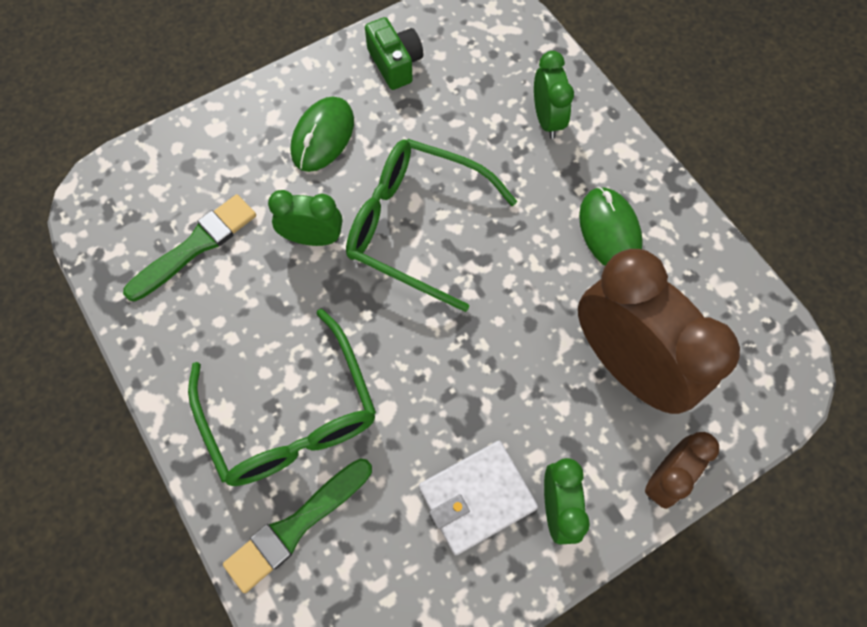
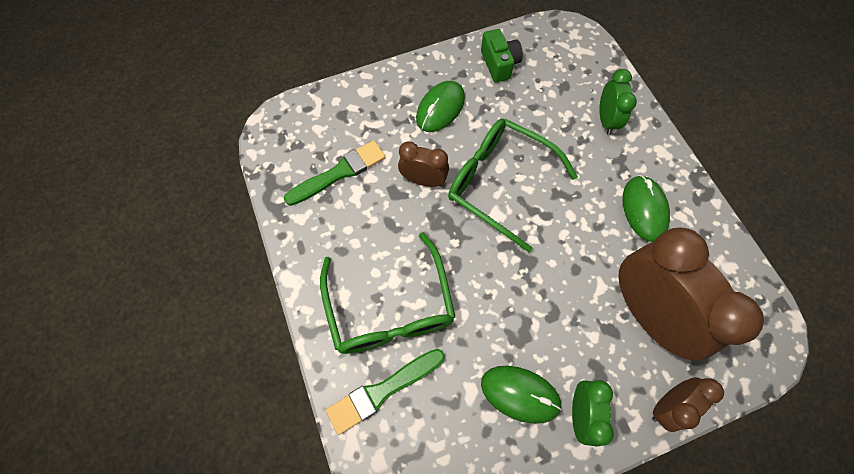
camera: 10 degrees right, 0 degrees up
(313, 238) = (423, 180): green clock -> brown clock
(477, 498) = (520, 394): white wallet -> green mouse

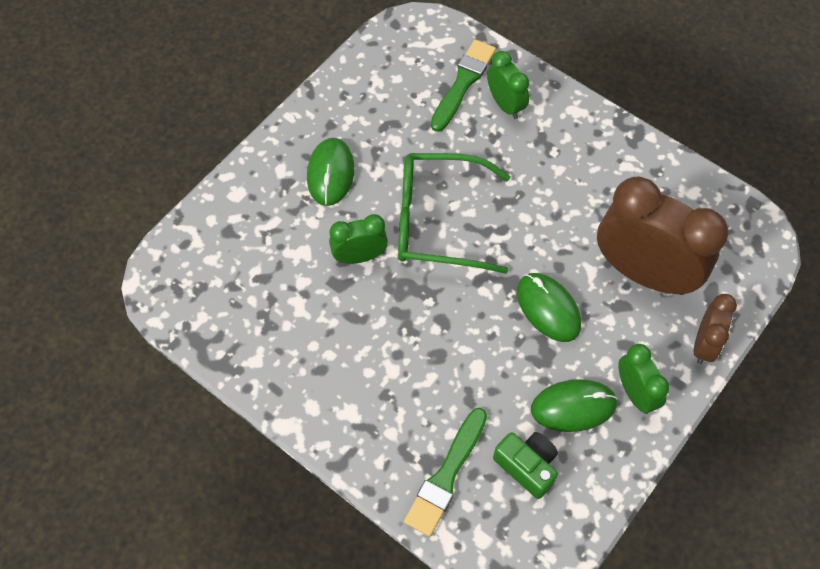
camera: 30 degrees left, 5 degrees down
(339, 173) = (266, 293): green brush -> green brush (463, 83)
(390, 307) = (405, 397): green glasses -> none
(423, 180) = (359, 256): brown clock -> green clock
(499, 64) = (363, 96): green camera -> green camera (527, 466)
(644, 209) = (589, 177): green mouse -> green mouse (548, 308)

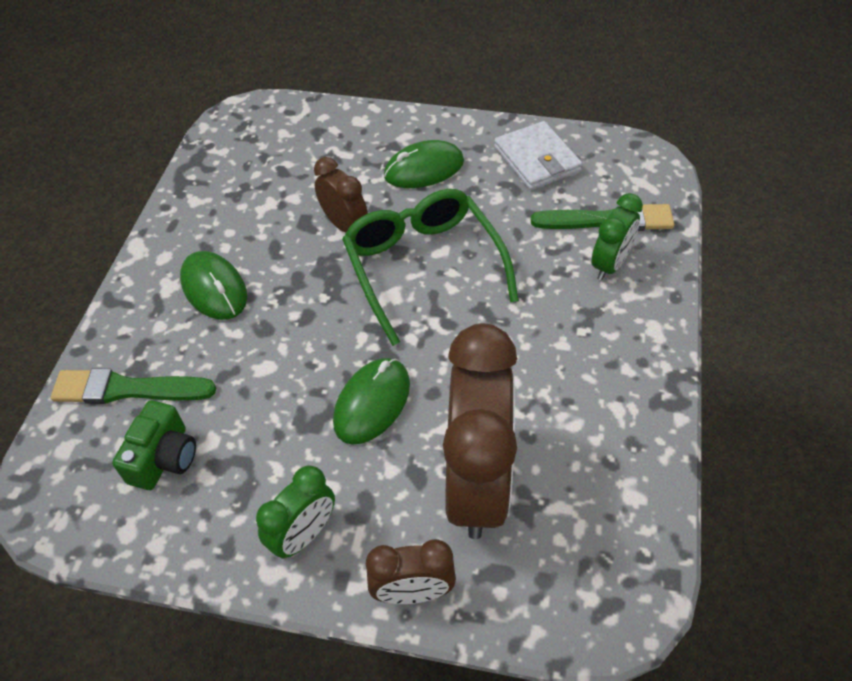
camera: 65 degrees right, 10 degrees down
(359, 256) = (344, 225): green clock -> brown clock
(371, 93) = (536, 159): none -> white wallet
(573, 407) = (257, 475): green mouse -> green mouse (214, 288)

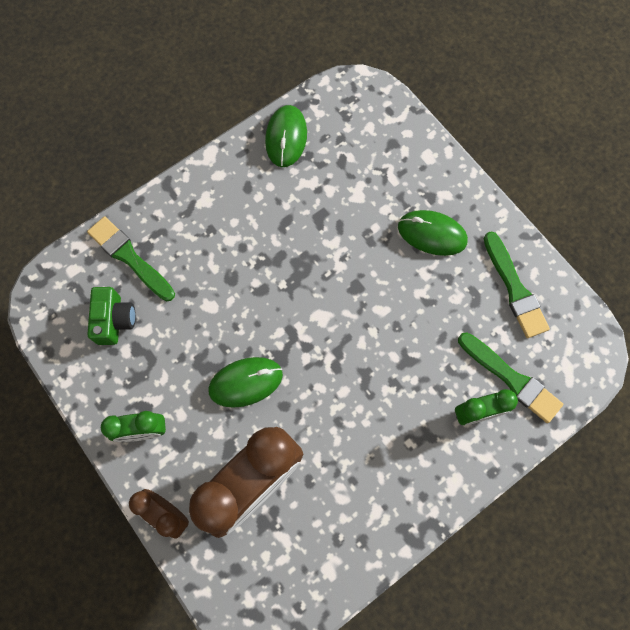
camera: 40 degrees right, 20 degrees up
(164, 458) = (115, 320): green camera -> green camera turned 60 degrees counterclockwise
(214, 288) = (227, 224): green mouse -> green mouse (286, 137)
(344, 225) = (341, 239): brown clock -> none
(423, 267) = (359, 312): green glasses -> none
(536, 159) = (514, 289): white wallet -> green brush

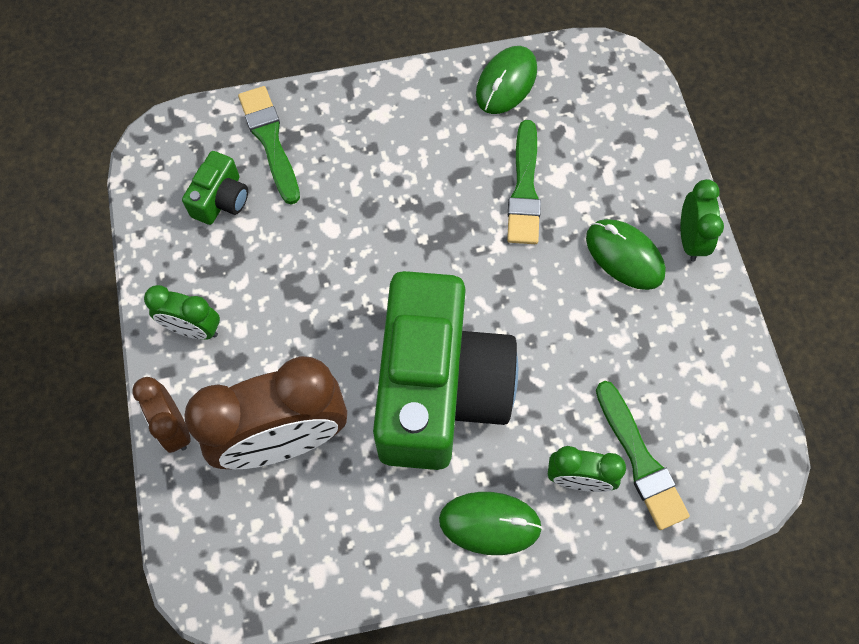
camera: 25 degrees right, 5 degrees down
(245, 382) = (328, 327): green mouse -> green mouse (490, 523)
(348, 392) = (439, 389): none -> green camera
(471, 202) = (690, 239): none -> green clock
(514, 289) = (695, 359): green brush -> green brush (524, 189)

